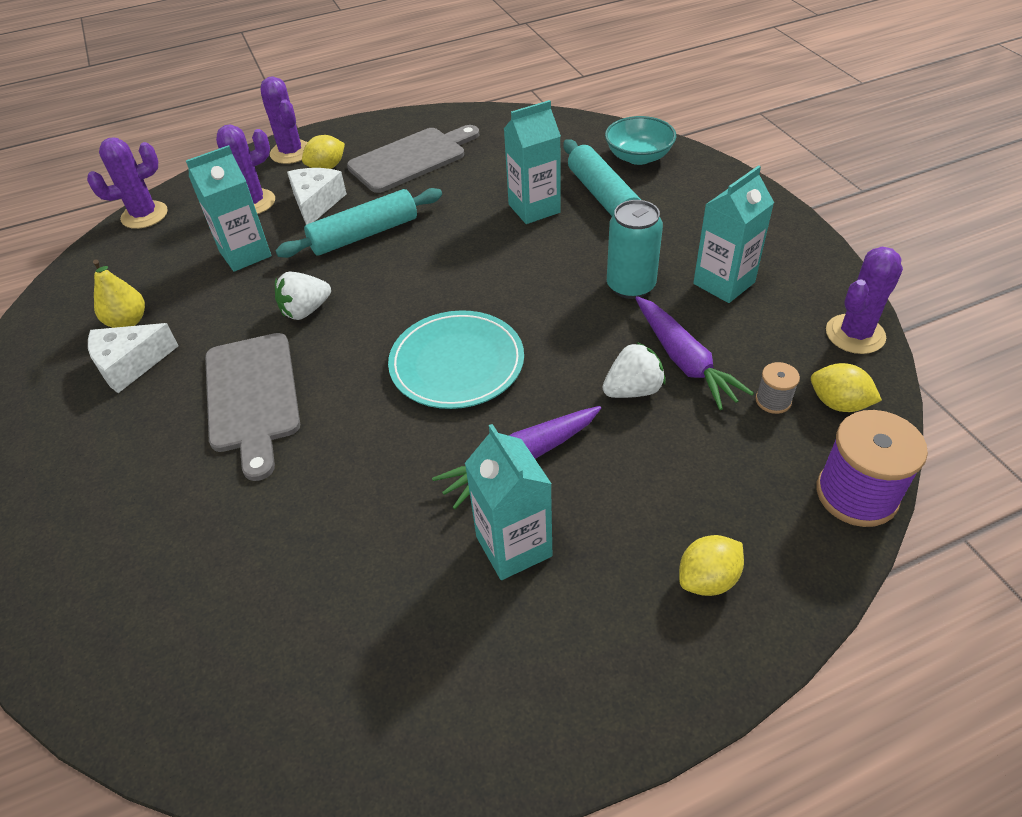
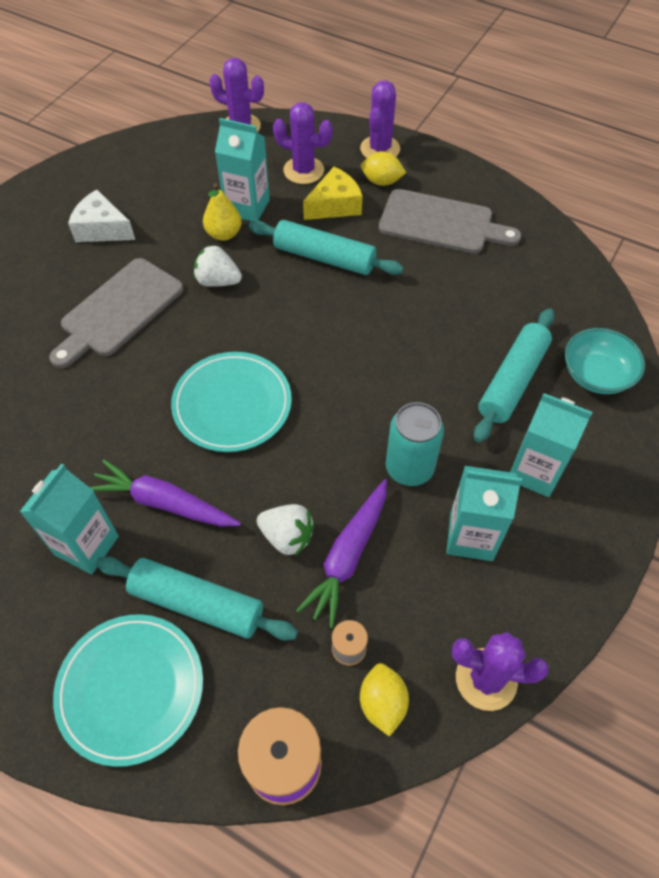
camera: 50 degrees right, 10 degrees up
(128, 322) = (137, 198): yellow pear -> yellow pear (224, 234)
(316, 203) = (335, 205): white cheese -> yellow cheese
(534, 208) = (451, 343): turquoise carton -> turquoise carton (535, 471)
(652, 485) = (197, 604): none -> turquoise rolling pin
(707, 579) = (130, 689): yellow lemon -> turquoise plate

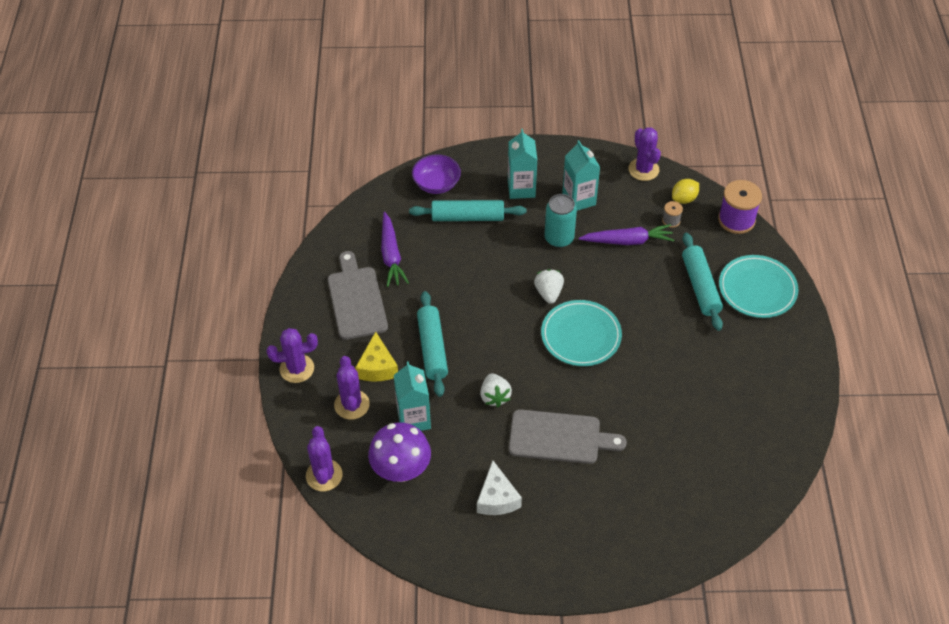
camera: 120 degrees left, 5 degrees down
(86, 545) = (713, 350): turquoise carton -> none
(164, 503) = (663, 331): purple carrot -> purple carrot (391, 255)
(198, 176) = (401, 470): none -> purple mushroom
(224, 234) = (450, 418): yellow pear -> none
(287, 537) = (638, 269): white strawberry -> white strawberry (548, 293)
(335, 205) = (377, 367): yellow cheese -> yellow cheese turned 120 degrees counterclockwise
(381, 181) = (334, 351): yellow lemon -> none
(596, 375) = (436, 184): turquoise bowl -> purple bowl

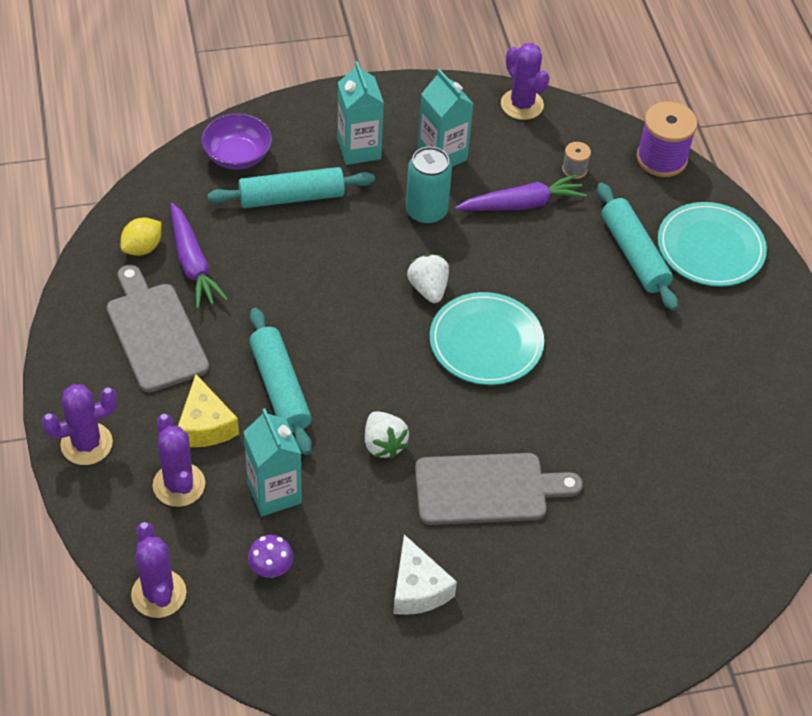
camera: 15 degrees left, 0 degrees up
(401, 470) = (271, 569): purple mushroom -> purple mushroom, size x0.50
(684, 199) = (585, 138): yellow lemon -> yellow lemon (142, 248)

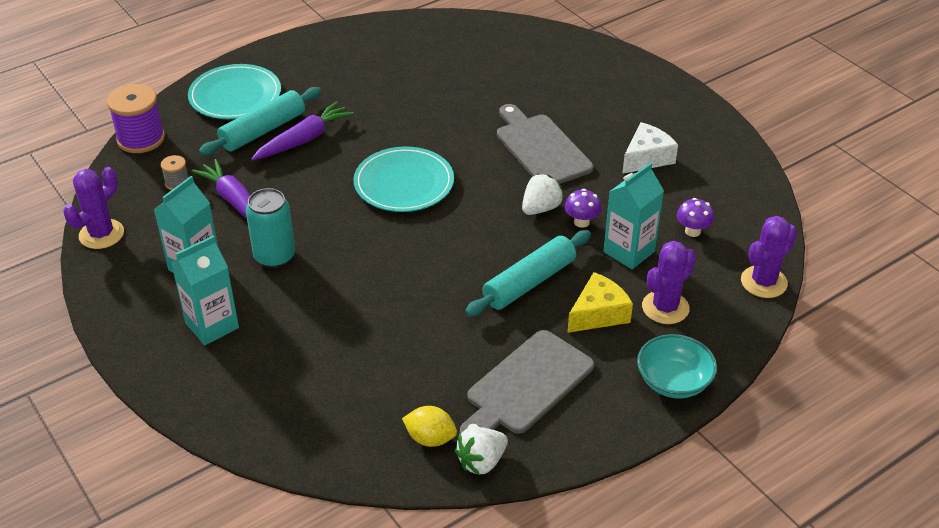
camera: 110 degrees left, 10 degrees down
(86, 444) = (673, 381): purple cactus -> turquoise bowl
(193, 263) = (427, 392): purple carrot -> purple carrot (303, 140)
(237, 156) = (264, 414): purple bowl -> none
(291, 197) = (302, 352): turquoise rolling pin -> none
(342, 471) = (581, 222): none -> purple mushroom
(428, 289) = (366, 229): white strawberry -> white strawberry (481, 461)

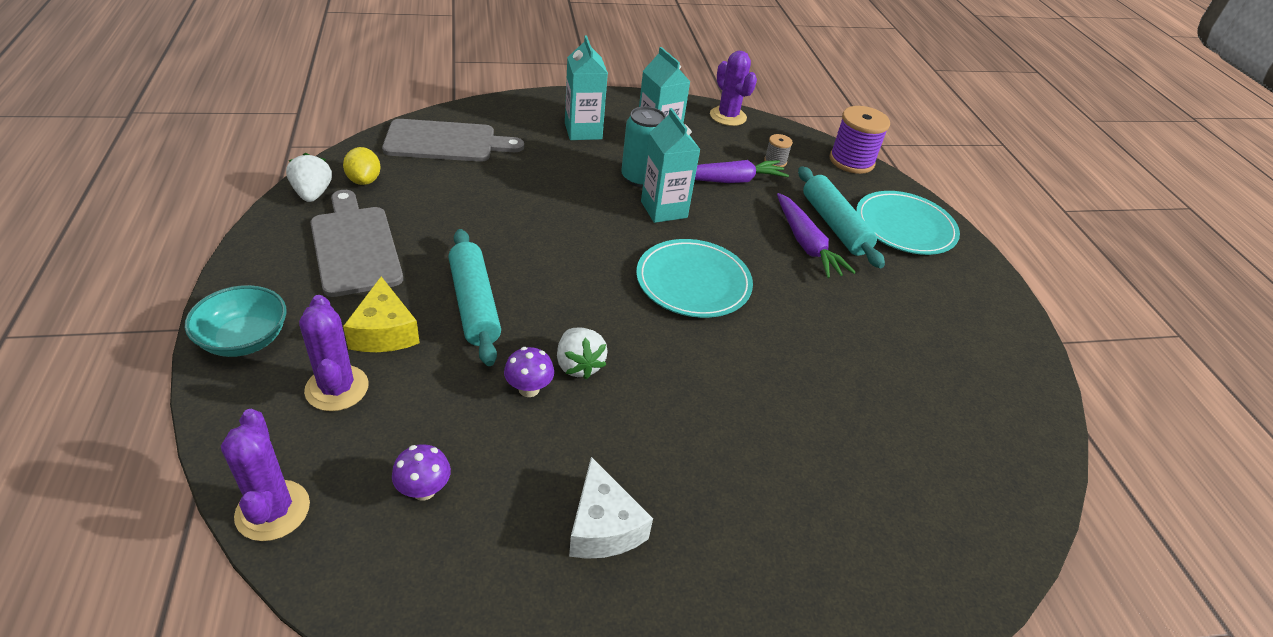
camera: 110 degrees right, 0 degrees up
(430, 438) = (364, 180): yellow lemon -> yellow lemon turned 60 degrees counterclockwise
(541, 148) = (692, 419): grey cutting board -> grey cutting board (446, 142)
(629, 252) = (446, 405): turquoise carton -> turquoise carton (664, 209)

